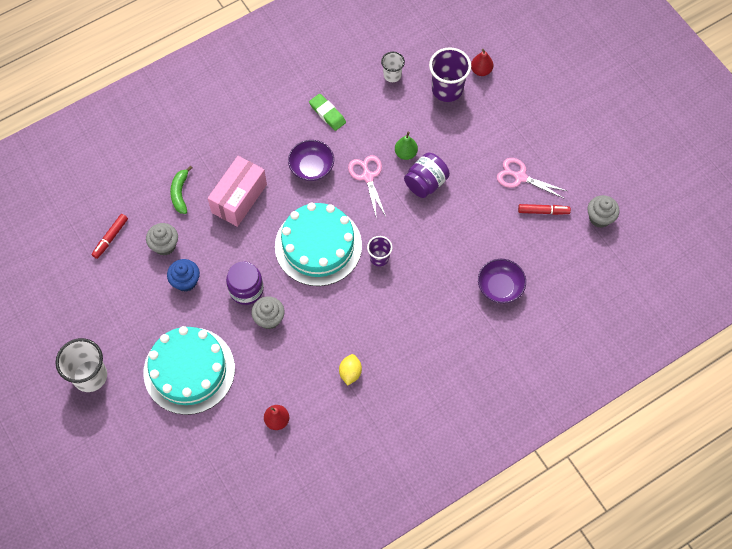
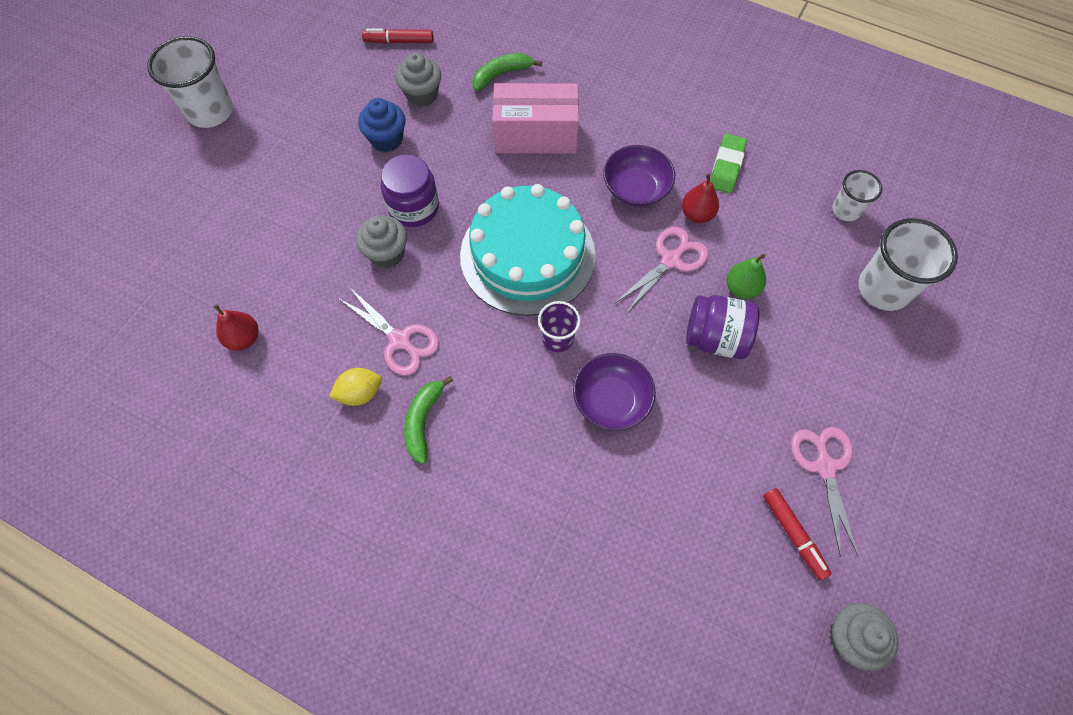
camera: 60 degrees right, 0 degrees up
(189, 370) = (267, 204): turquoise cake -> none
(330, 338) = (400, 340): none -> pink scissors
(386, 348) = (423, 421): none -> green banana
(447, 89) = (883, 289): purple cup -> white cup
(481, 70) = (952, 317): red pear -> red pear (697, 214)
(500, 287) = (619, 535): purple bowl -> purple bowl (611, 400)

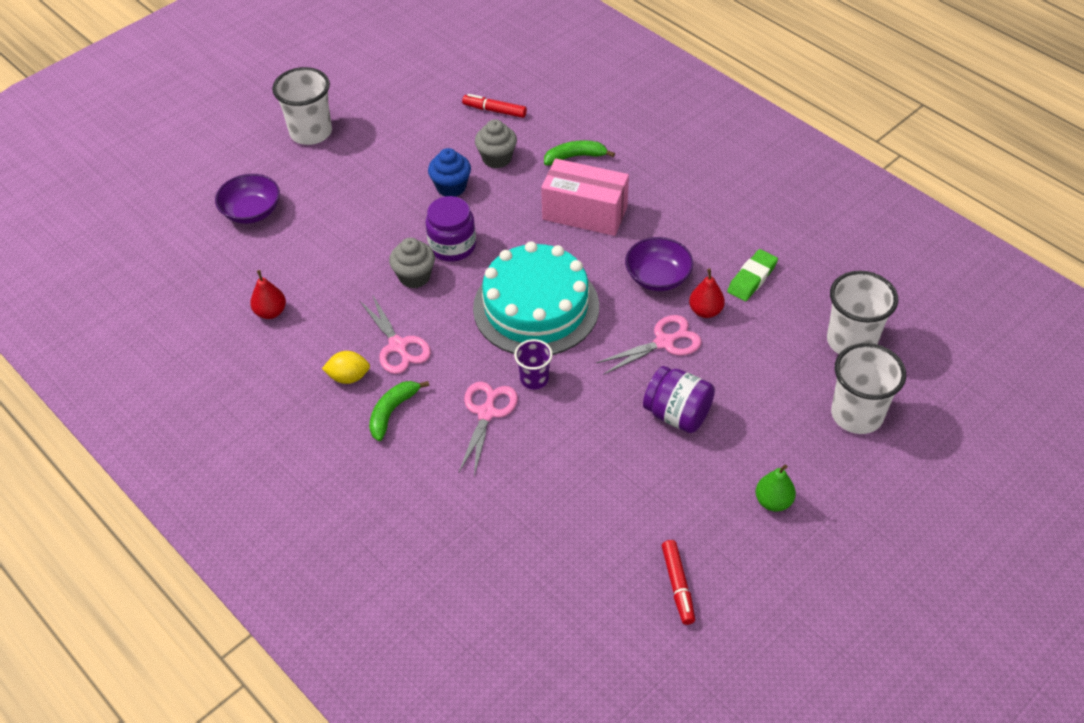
camera: 20 degrees right, 15 degrees down
(611, 400) = (560, 438): purple bowl -> purple bowl (251, 212)
(741, 288) = (720, 381): green pear -> green pear (773, 501)
(825, 467) = (731, 542): pink scissors -> pink scissors (486, 413)
(846, 210) = (851, 341): white cup -> white cup, size x1.75
(850, 637) = (692, 677): grey cupcake -> none

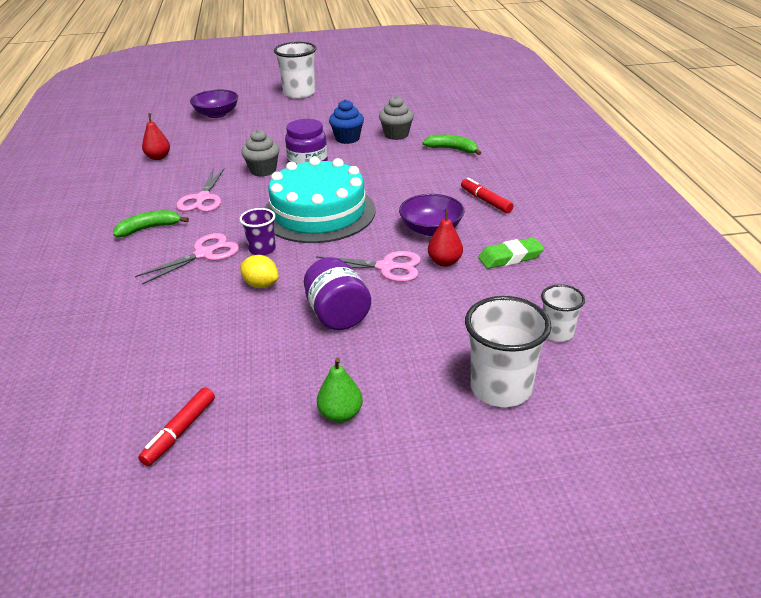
camera: 35 degrees right, 15 degrees down
(348, 377) = (152, 202): yellow lemon -> yellow lemon (261, 284)
(494, 111) = (426, 114): red marker -> red marker (486, 201)
(585, 213) = (421, 178): pink box -> none
(851, 341) = (557, 333): white cup -> white cup, size x0.57

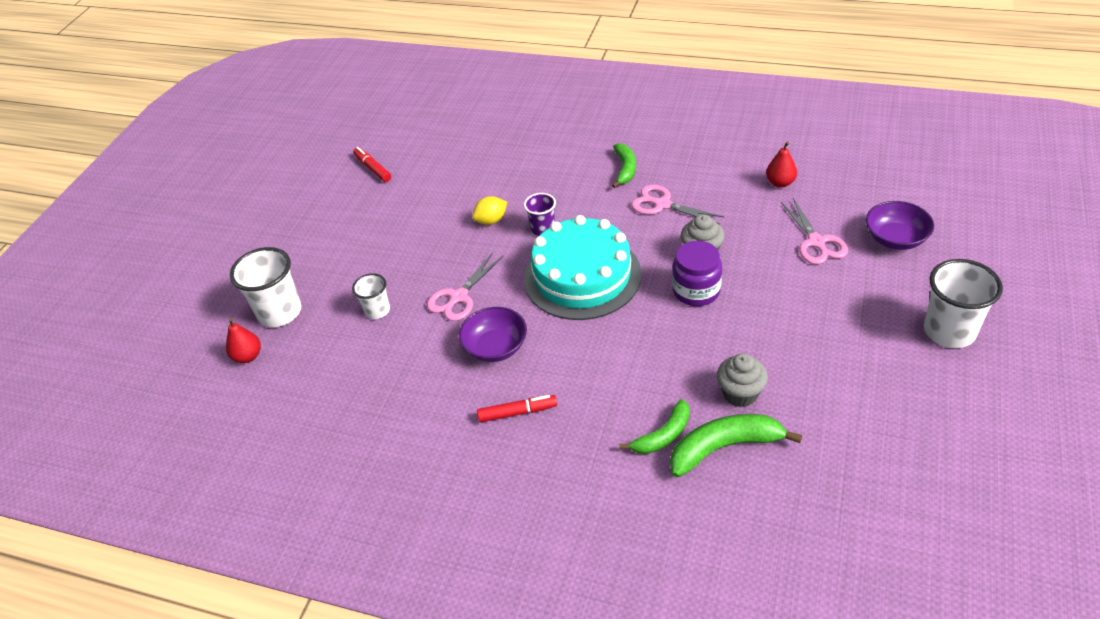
camera: 120 degrees right, 10 degrees up
(204, 254) = (560, 195): pink scissors -> pink scissors (816, 242)
(337, 315) = (421, 253): purple jar -> none
(340, 414) = (327, 233): green pear -> none
(347, 138) = (752, 342): blue cupcake -> none
(443, 132) = (725, 447): none -> green banana
(444, 262) = (437, 337): red pear -> red pear (248, 356)
(510, 257) = (408, 385): green eraser -> none
(557, 333) = (298, 368): white cup -> white cup (377, 310)

